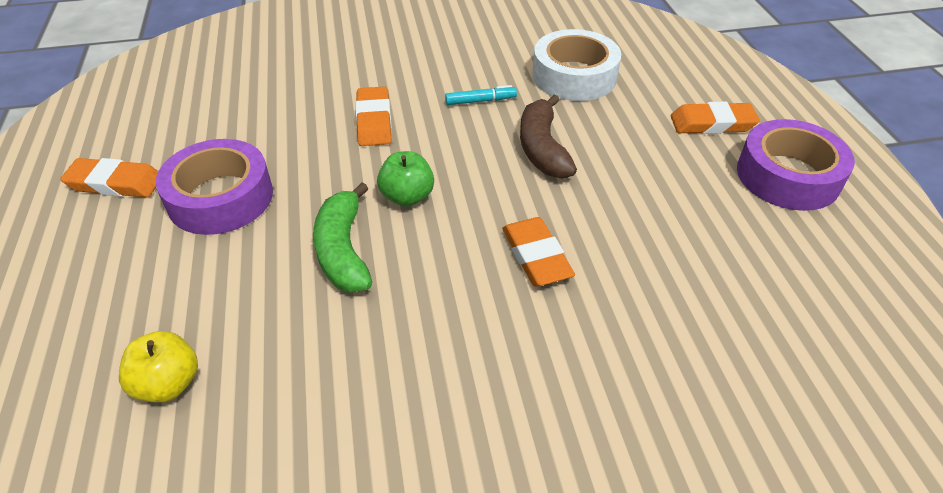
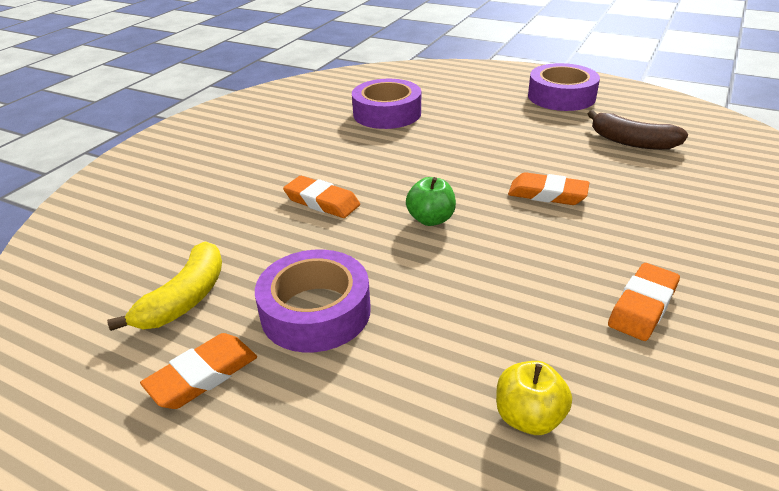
camera: 50 degrees left, 10 degrees down
(190, 128) = (185, 299): none -> yellow banana
(343, 251) = (459, 268): green banana -> none
(480, 101) = (363, 153): turquoise marker -> none
(542, 148) = (445, 152): brown banana -> brown banana (632, 142)
(574, 76) = (387, 113): white tape -> purple tape
(712, 123) = (492, 95): orange eraser -> orange eraser (642, 306)

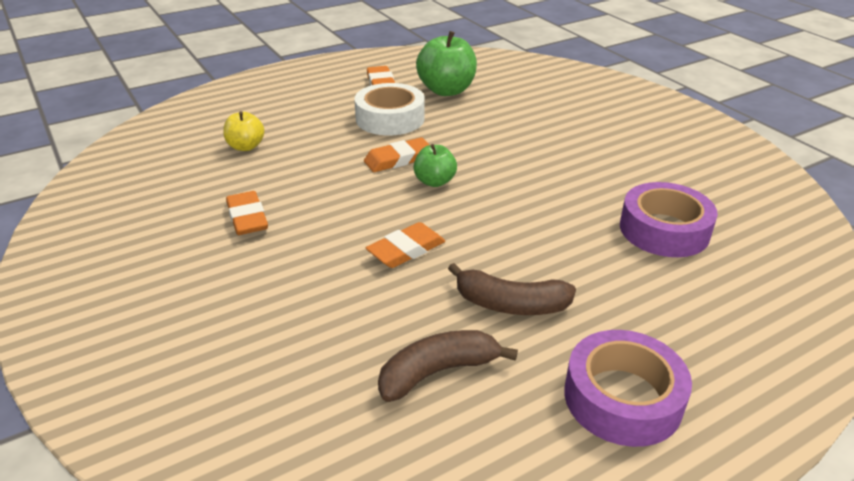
camera: 120 degrees right, 0 degrees up
(185, 299) = (446, 90): yellow banana -> green apple
(315, 311) = (390, 118): purple tape -> white tape
(322, 201) = (508, 149): orange eraser -> orange eraser (398, 159)
(541, 139) = (510, 304): none -> brown banana

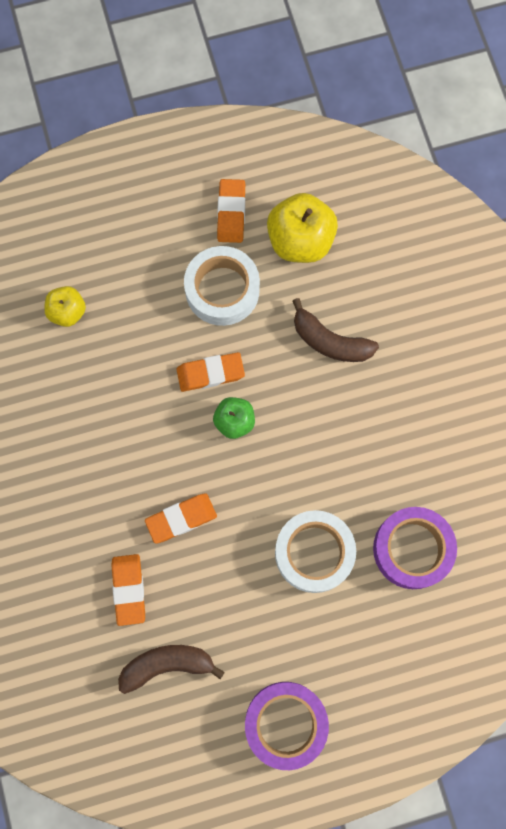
camera: 15 degrees right, 40 degrees up
(247, 217) = (56, 437): orange eraser -> orange eraser (129, 589)
(446, 90) = (300, 241): green apple -> yellow apple
(510, 304) = (243, 609): brown banana -> brown banana (330, 341)
(564, 249) = (314, 553): none -> white tape

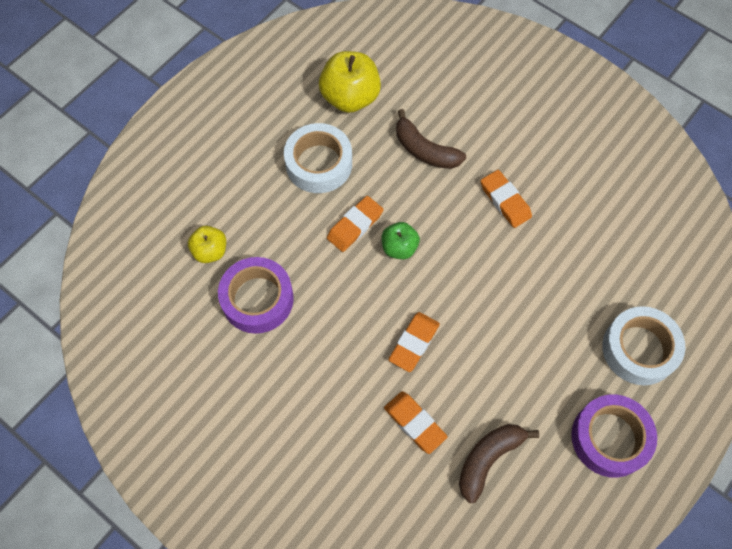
camera: 35 degrees left, 10 degrees down
(231, 213) = (285, 108): orange eraser -> orange eraser (505, 201)
(314, 553) = (530, 301): white tape -> white tape (639, 349)
(330, 341) = (425, 150): brown banana -> brown banana turned 45 degrees clockwise
(412, 549) = (596, 252): purple tape -> purple tape (257, 299)

